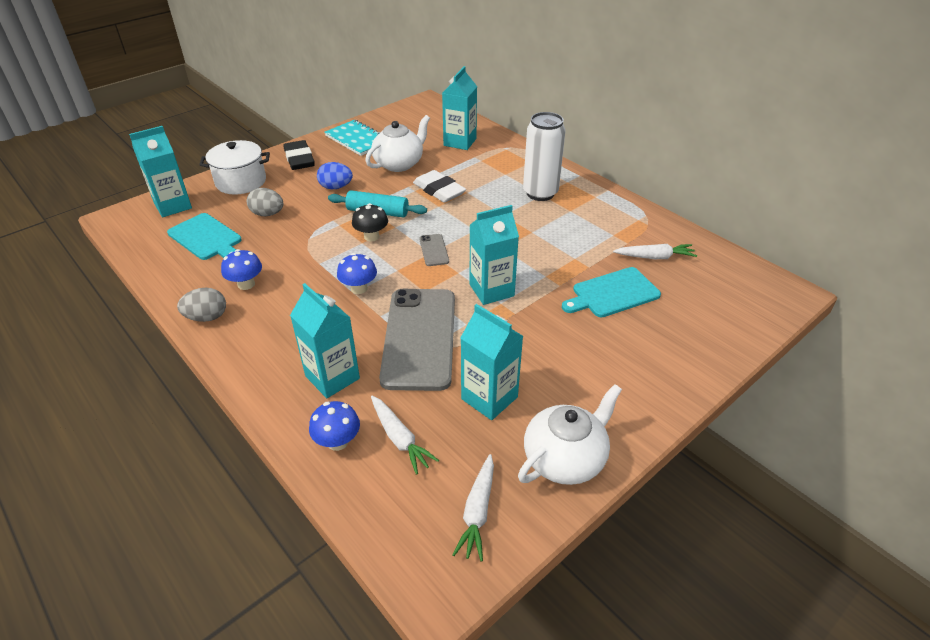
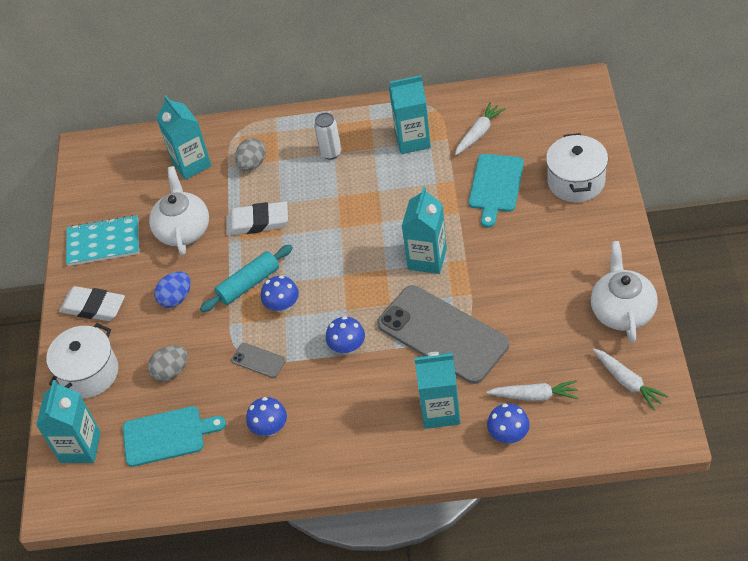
camera: 45 degrees left, 10 degrees up
(207, 317) = (292, 473): grey egg -> grey egg (252, 164)
(299, 159) = (93, 307): black eraser -> white eraser
(371, 236) = (282, 306): black mushroom -> blue mushroom
(434, 250) = (342, 270): grey phone -> grey phone (258, 360)
(489, 398) = (538, 323): turquoise carton -> turquoise carton (412, 140)
(540, 193) = (330, 153): white can -> white can, size x0.58
(680, 343) = (576, 181): none -> white pot

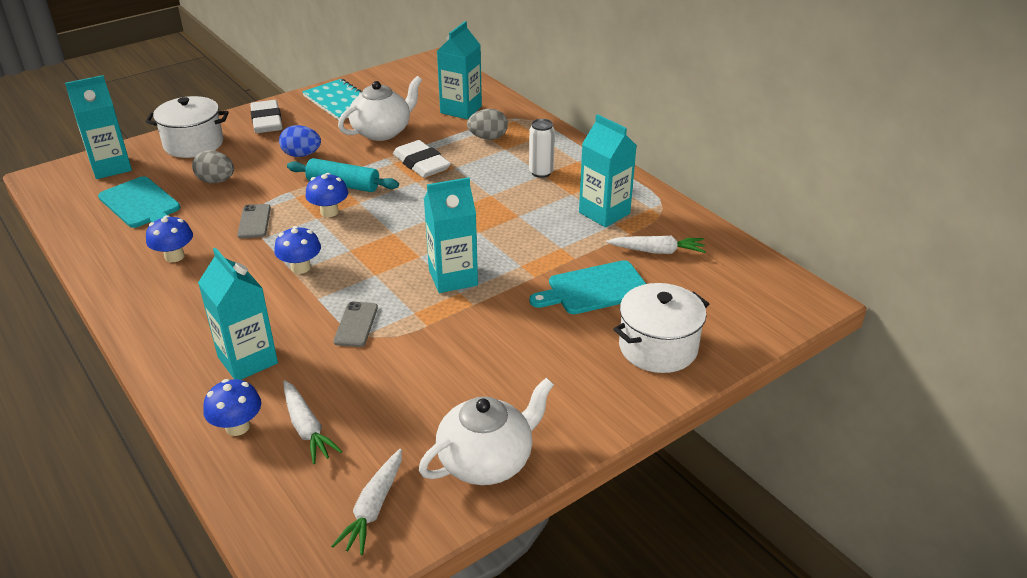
camera: 50 degrees right, 15 degrees down
(442, 334) = (356, 324): grey phone -> grey phone, size x0.41

